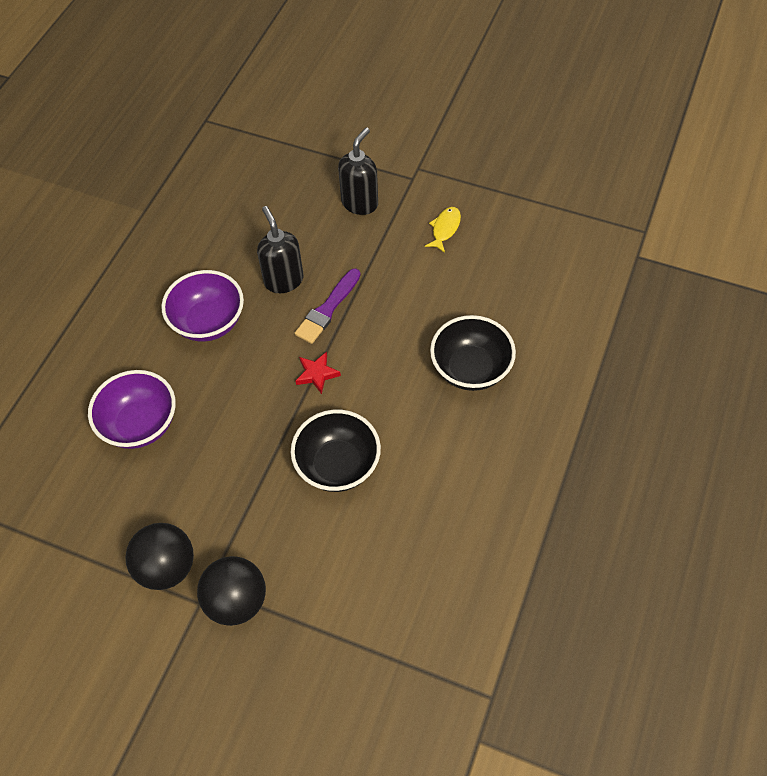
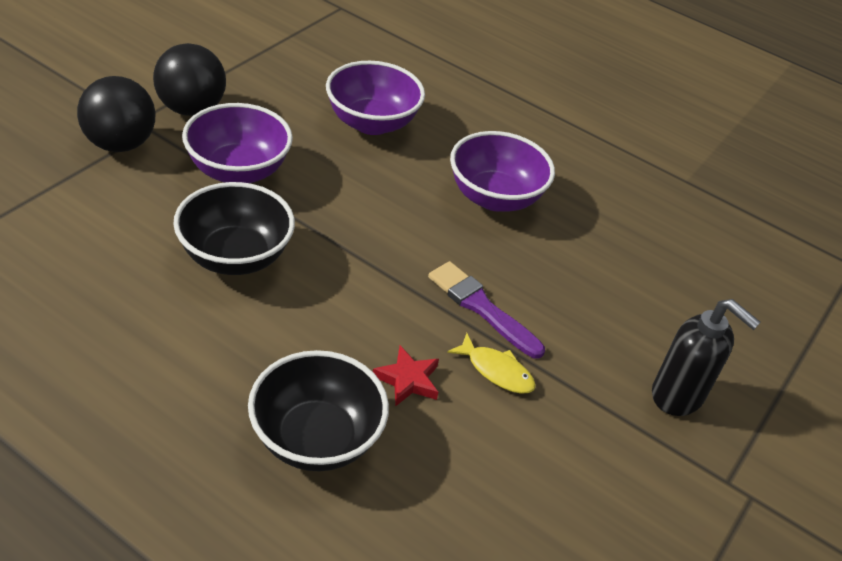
camera: 95 degrees right, 15 degrees down
(239, 499) = (238, 171): none -> purple bowl
(283, 280) = (544, 277): black soap dispenser -> none
(317, 374) = (379, 271): red star -> red star (408, 380)
(445, 229) = (607, 494): yellow fish -> yellow fish (496, 371)

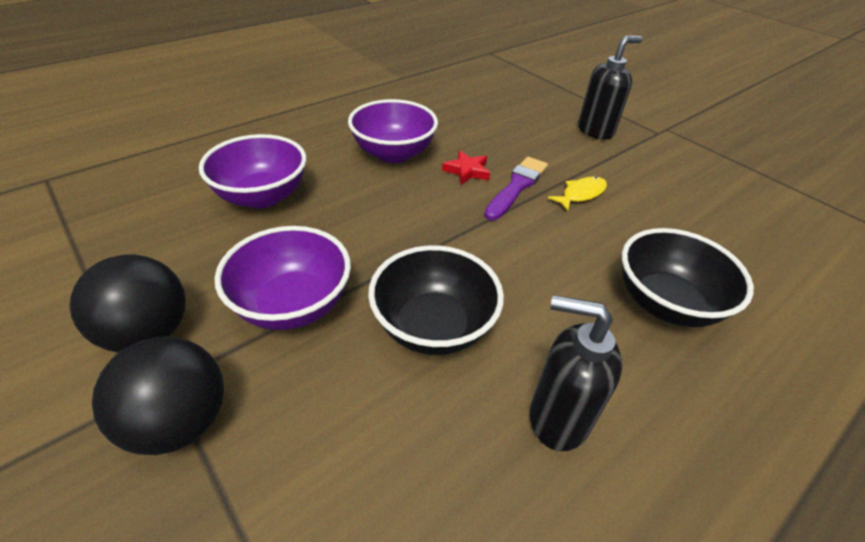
camera: 70 degrees left, 0 degrees up
(151, 341) = (557, 418): none -> black soap dispenser
(408, 380) = (594, 239): red star -> red star (467, 171)
(482, 308) = (517, 186): purple brush -> purple brush turned 150 degrees clockwise

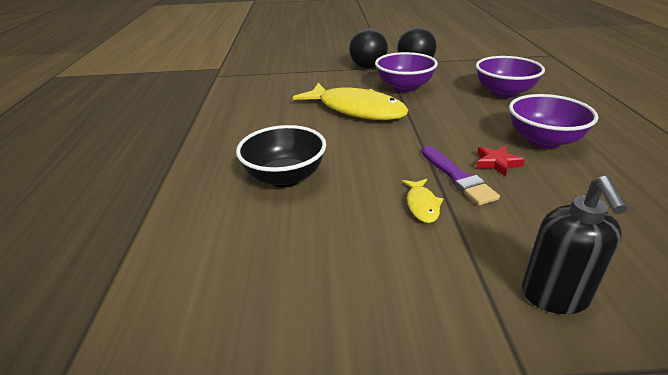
camera: 130 degrees right, 10 degrees down
(433, 326) = (356, 110): black bowl -> yellow fish
(557, 418) = (280, 119): black soap dispenser -> none

